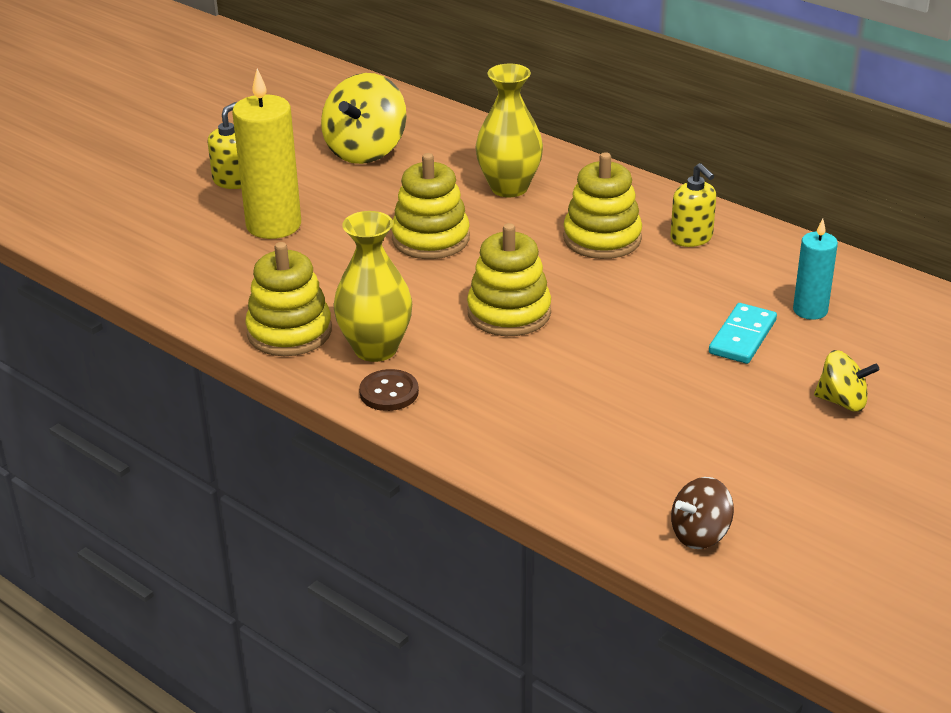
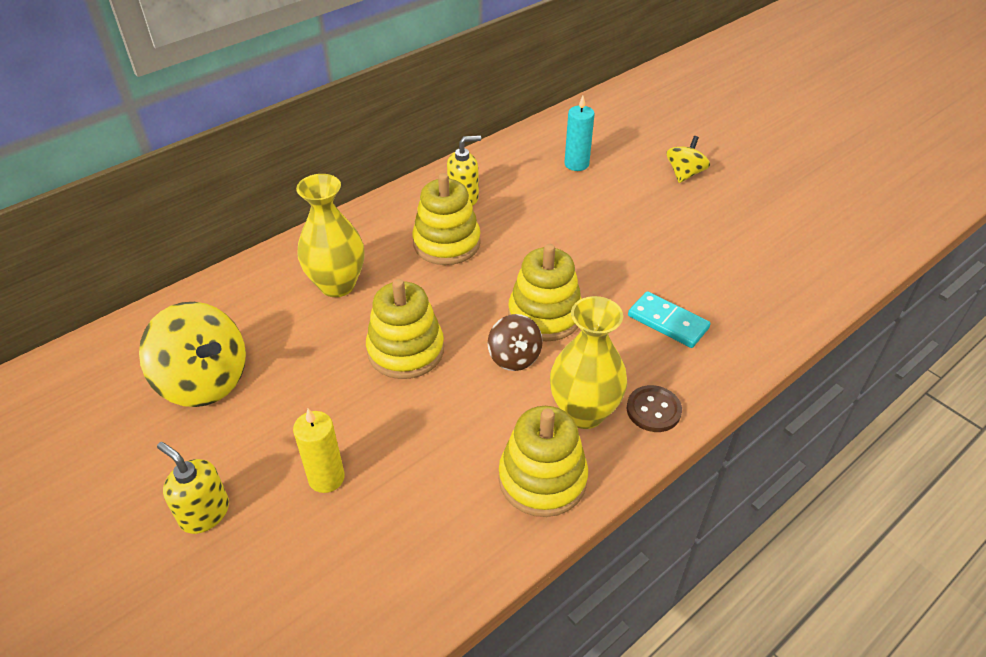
camera: 80 degrees left, 10 degrees up
(273, 225) = (326, 478): yellow candle -> yellow candle, size x0.57
(700, 534) = (829, 262): brown spinning top -> brown spinning top (514, 357)
(742, 337) = (603, 199): turquoise domino -> turquoise domino (667, 322)

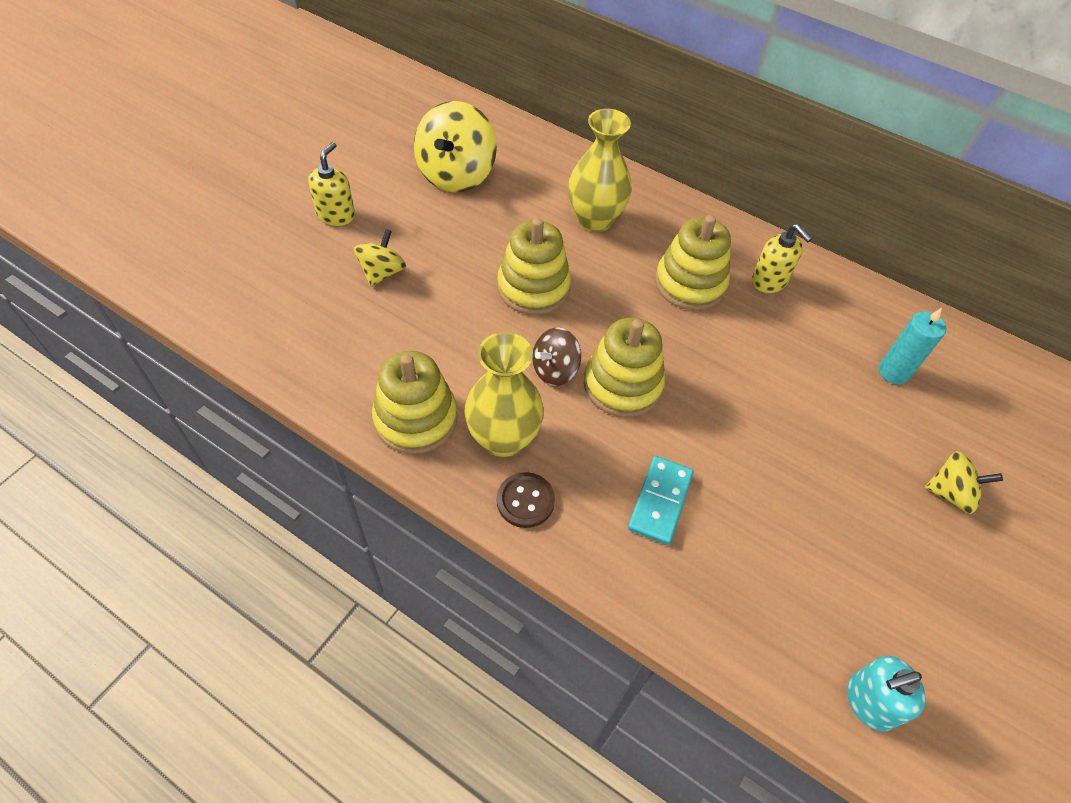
camera: 70 degrees right, 10 degrees up
(326, 478) = (382, 272): yellow candle -> yellow spinning top
(835, 261) = (869, 702): none -> turquoise soap dispenser

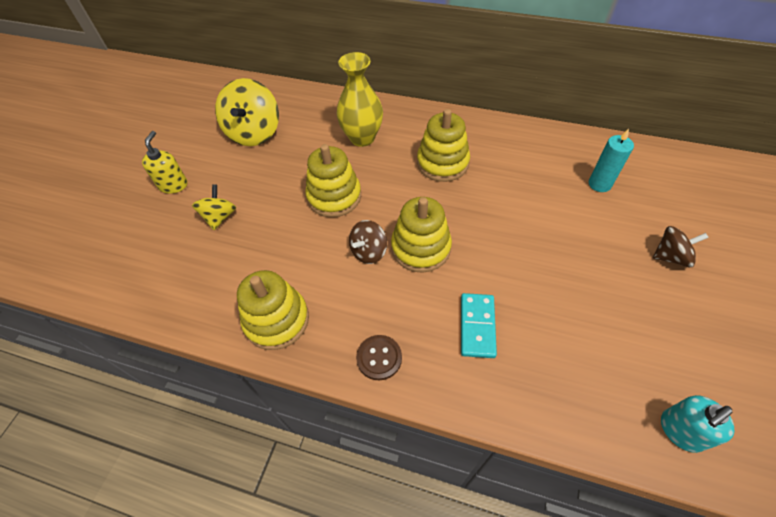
camera: 10 degrees left, 0 degrees up
(503, 439) = (347, 315): yellow vase -> none
(769, 281) = (495, 146): yellow soap dispenser -> none
(950, 493) = (670, 256): yellow spinning top -> brown spinning top

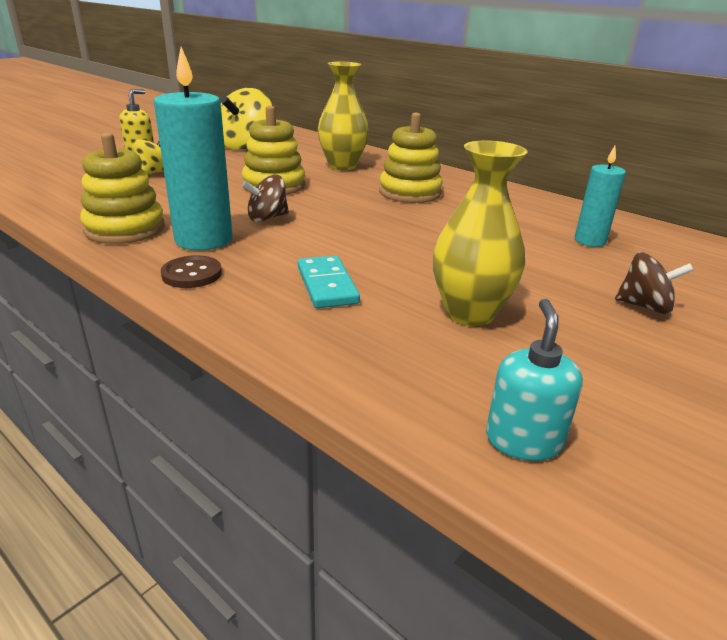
camera: 20 degrees right, 25 degrees down
(348, 307) = (204, 240): none -> turquoise candle
(421, 248) = (324, 228): yellow stacking toy -> none
(477, 326) = (327, 285): turquoise domino -> turquoise domino turned 45 degrees counterclockwise
(582, 316) = (470, 313): none -> yellow vase
(680, 431) = (523, 440): turquoise soap dispenser -> turquoise soap dispenser turned 105 degrees clockwise

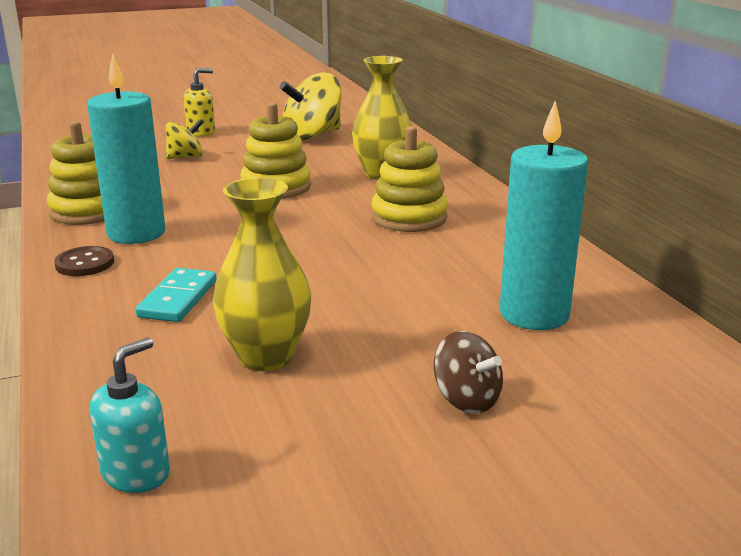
camera: 30 degrees right, 5 degrees down
(267, 218) = (220, 221): brown spinning top -> none
(589, 241) = (534, 314): turquoise candle -> turquoise candle, size x1.75

